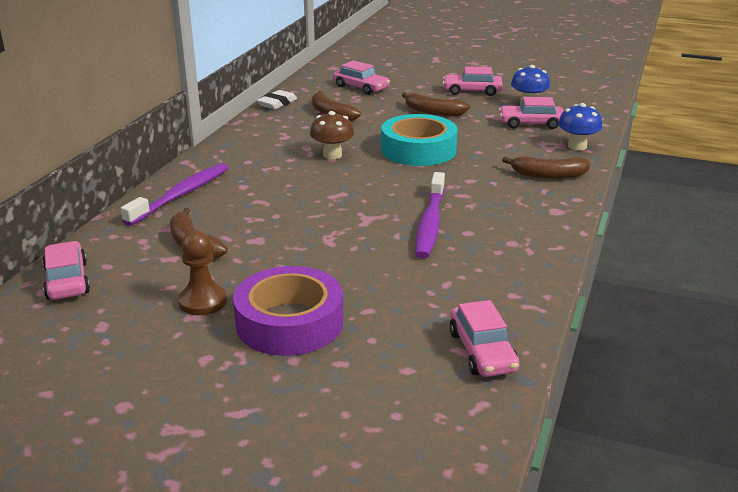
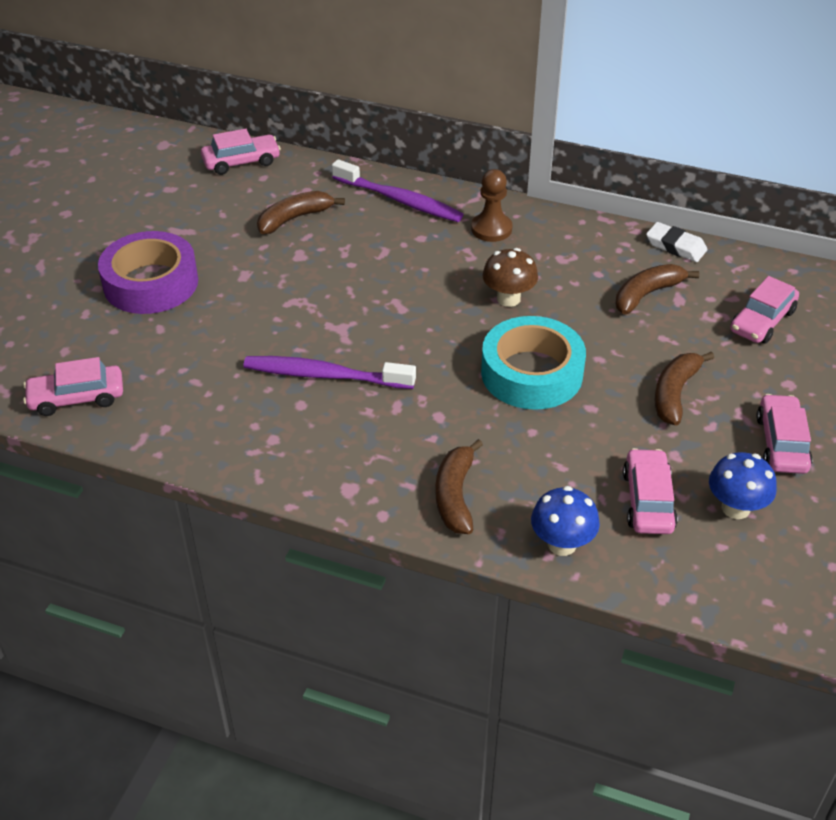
camera: 90 degrees right, 15 degrees up
(203, 301) = (194, 234): brown pawn -> brown pawn (491, 229)

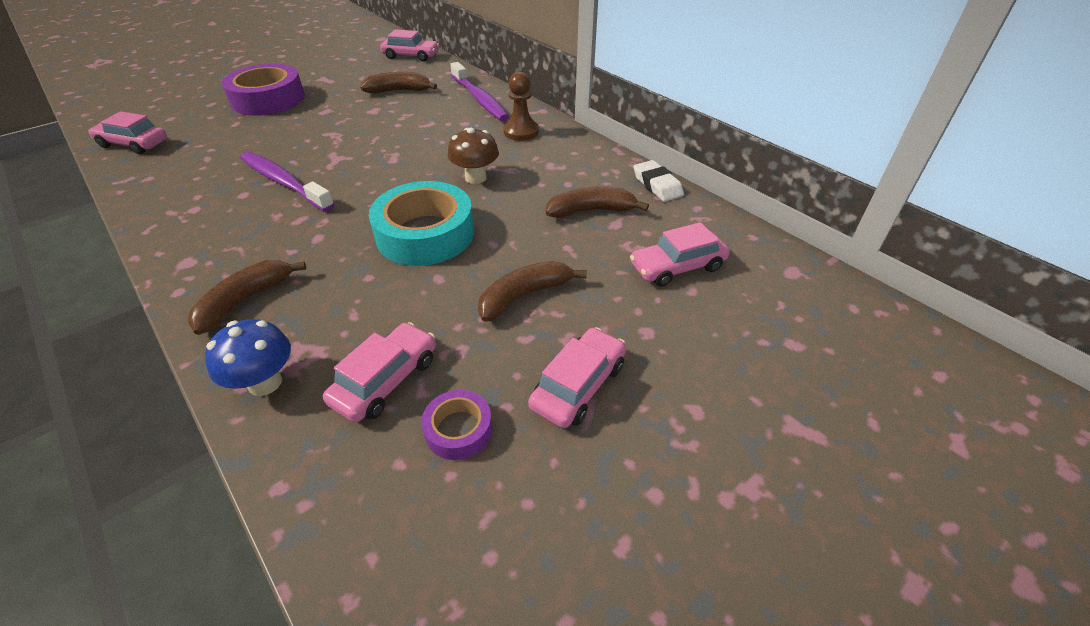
camera: 30 degrees right, 0 degrees up
(735, 508) = (458, 429): blue mushroom -> purple tape

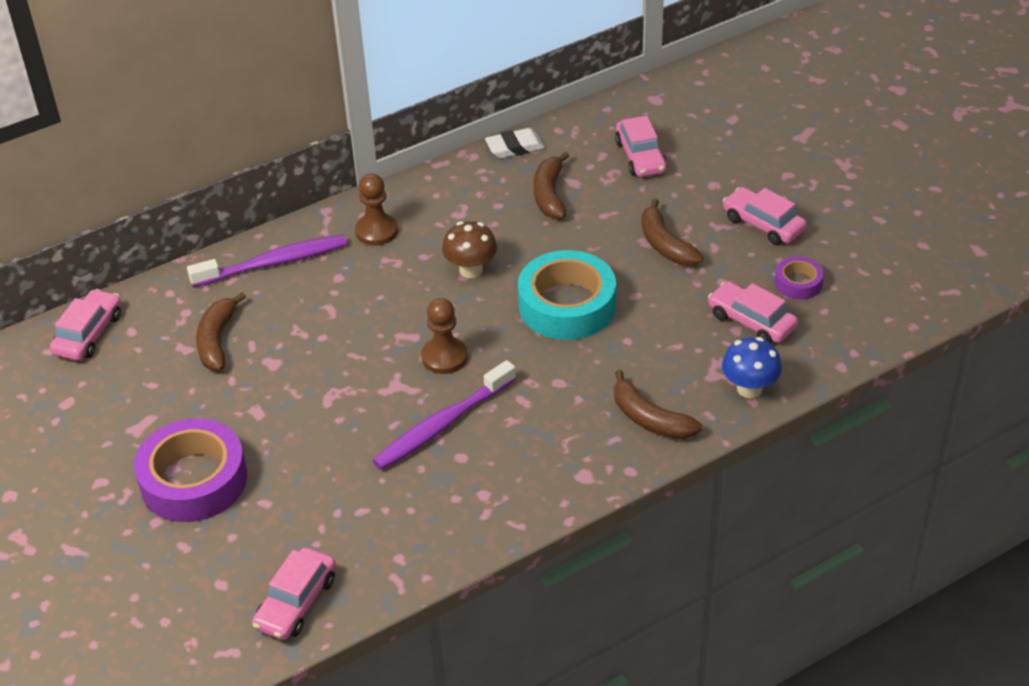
camera: 80 degrees left, 0 degrees up
(365, 176) = (444, 357): none -> brown pawn

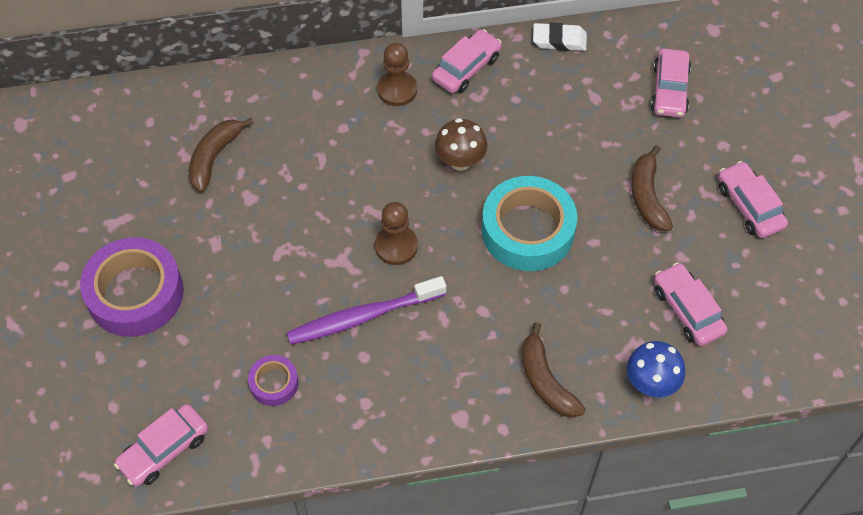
camera: 20 degrees right, 15 degrees up
(88, 334) = (115, 112): pink car -> pink car (466, 68)
(273, 263) = (295, 92): purple toothbrush -> none
(550, 195) = (567, 104): brown banana -> none
(798, 283) = (751, 284): purple tape -> purple tape (274, 383)

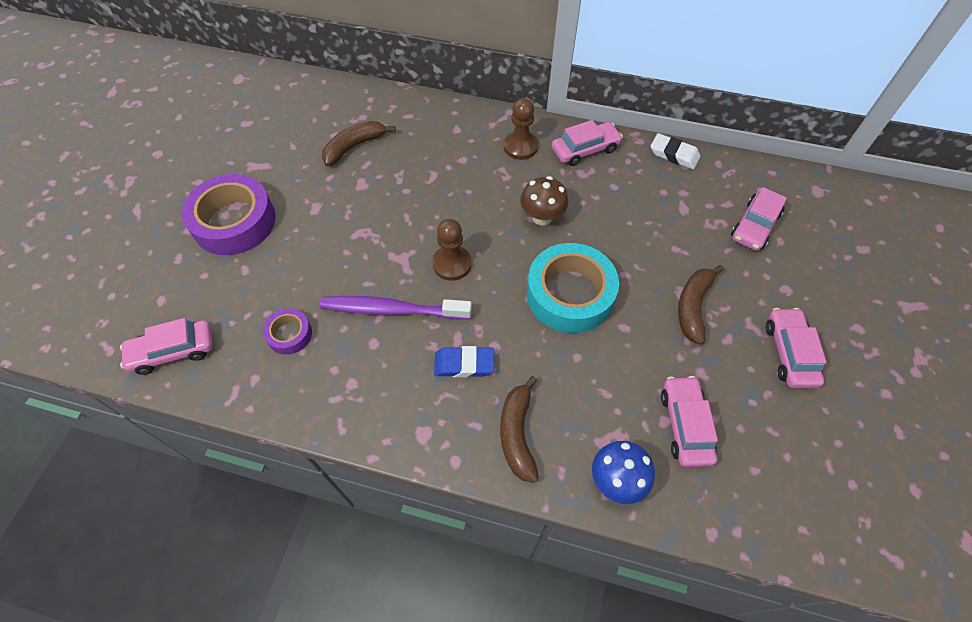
camera: 25 degrees right, 0 degrees up
(463, 339) = (464, 364): none -> blue eraser

